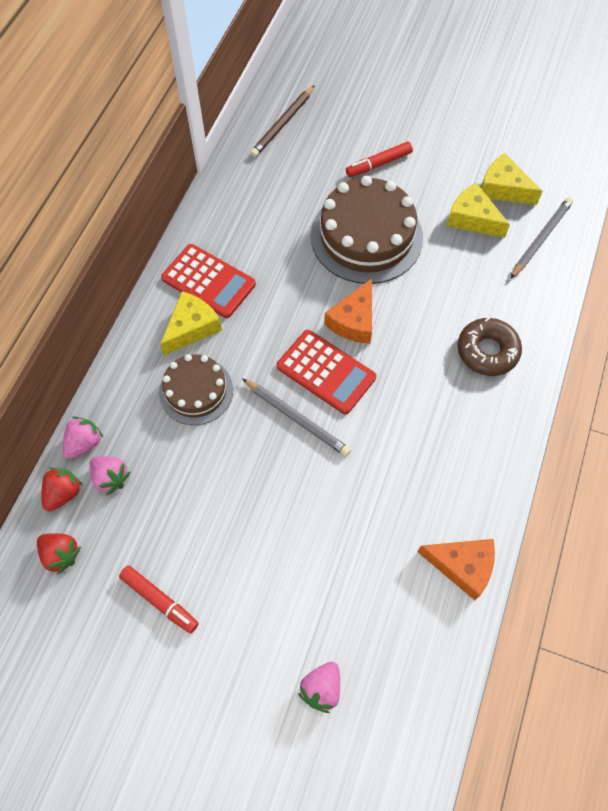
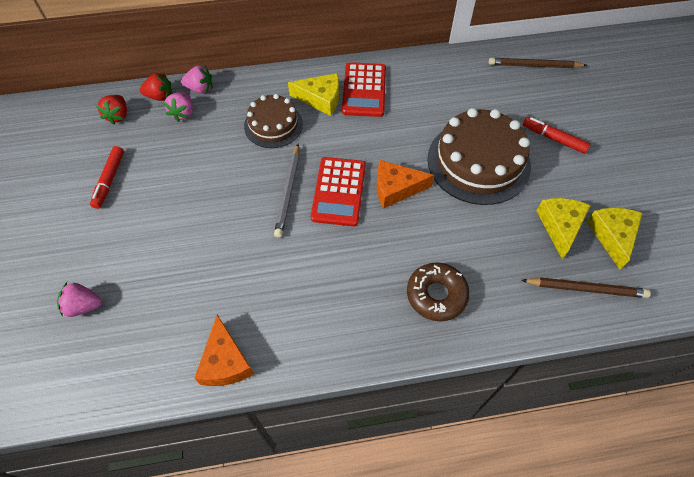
camera: 60 degrees right, 5 degrees down
(541, 239) = (586, 289): grey pencil -> brown pencil

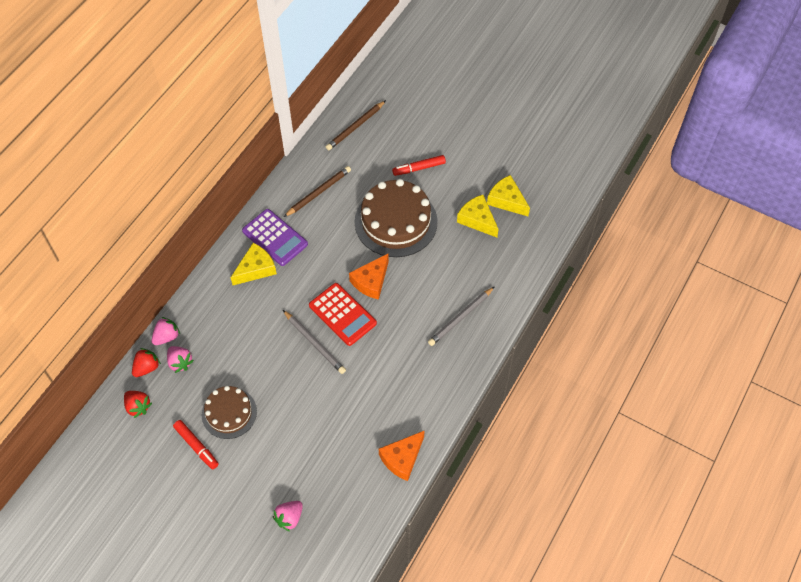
camera: 50 degrees left, 0 degrees up
(225, 361) = (402, 458): orange cheese -> orange cheese turned 105 degrees clockwise
(273, 125) = (249, 313): brown cake -> brown cake (229, 413)
(364, 90) = (275, 237): red calculator -> purple calculator
(436, 295) = (460, 317): brown donut -> grey pencil
(586, 289) = (523, 242): brown pencil -> brown pencil (318, 192)

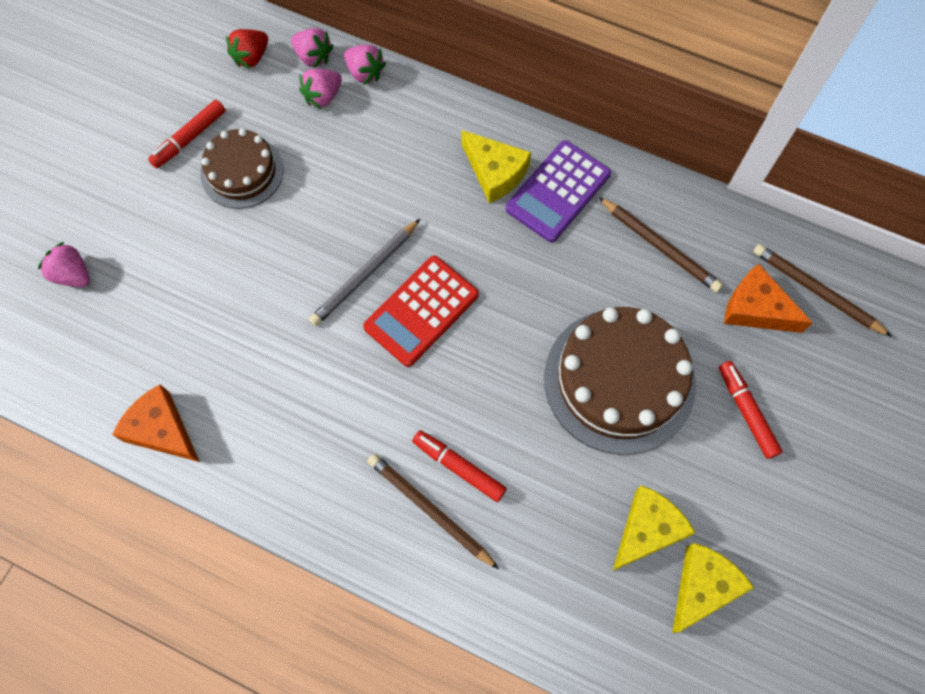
camera: 85 degrees right, 10 degrees up
(147, 367) = (313, 57): red strawberry -> pink strawberry
(371, 281) = (490, 350): orange cheese -> orange cheese (756, 309)
(438, 302) = (458, 467): none -> red marker
(460, 317) = (430, 510): grey pencil -> brown pencil

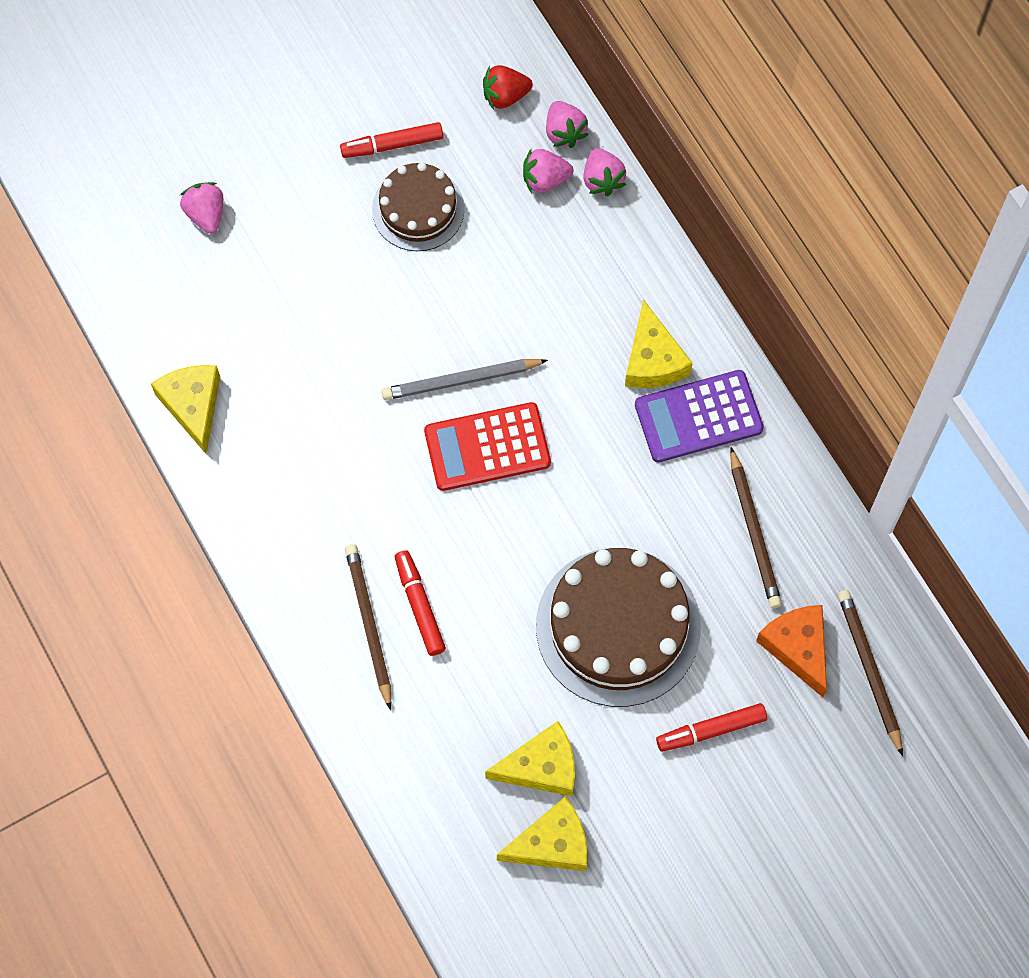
camera: 35 degrees right, 0 degrees up
(162, 430) = (193, 406): orange cheese -> yellow cheese
(746, 411) = (711, 730): red marker -> red marker turned 120 degrees counterclockwise

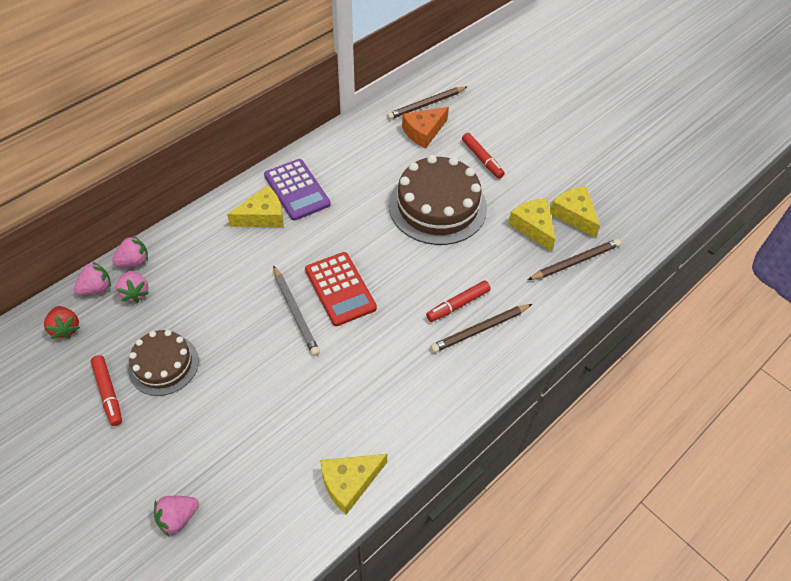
camera: 105 degrees left, 15 degrees down
(754, 531) = (362, 157): brown pencil -> brown pencil (575, 262)

